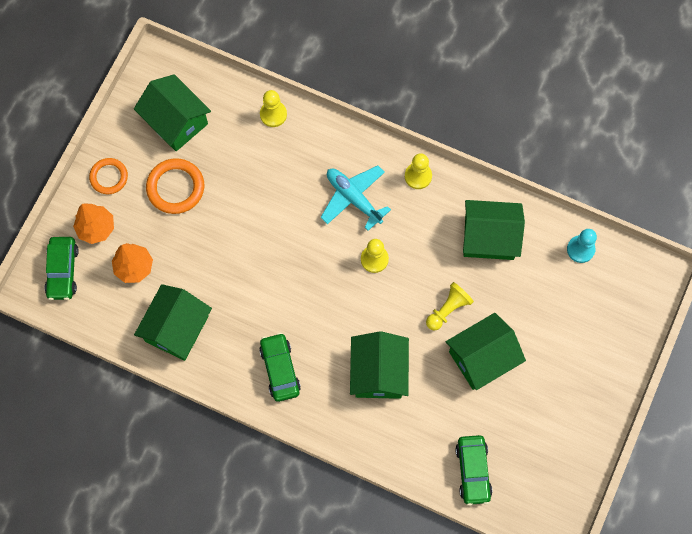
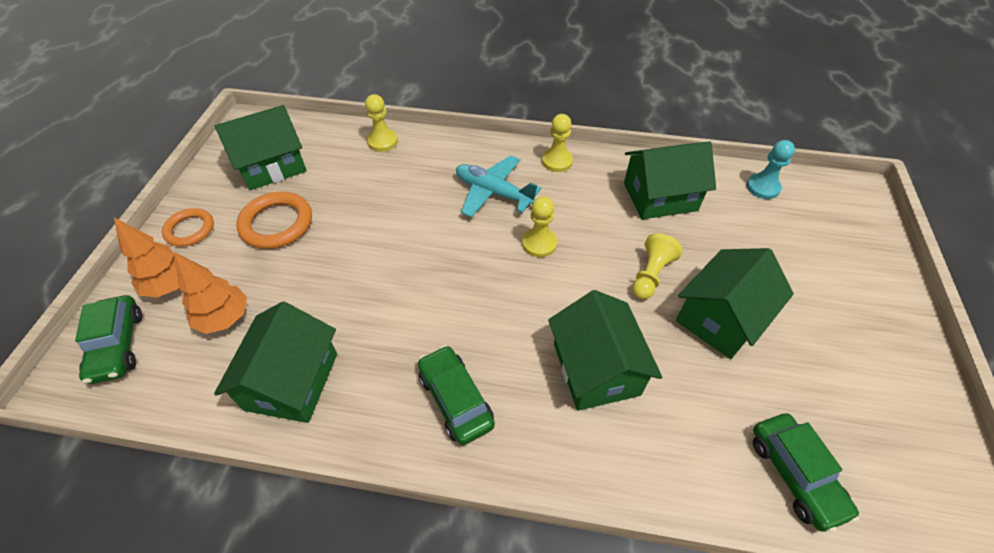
camera: 15 degrees left, 20 degrees down
(176, 121) = (272, 166): green house -> green house turned 60 degrees counterclockwise

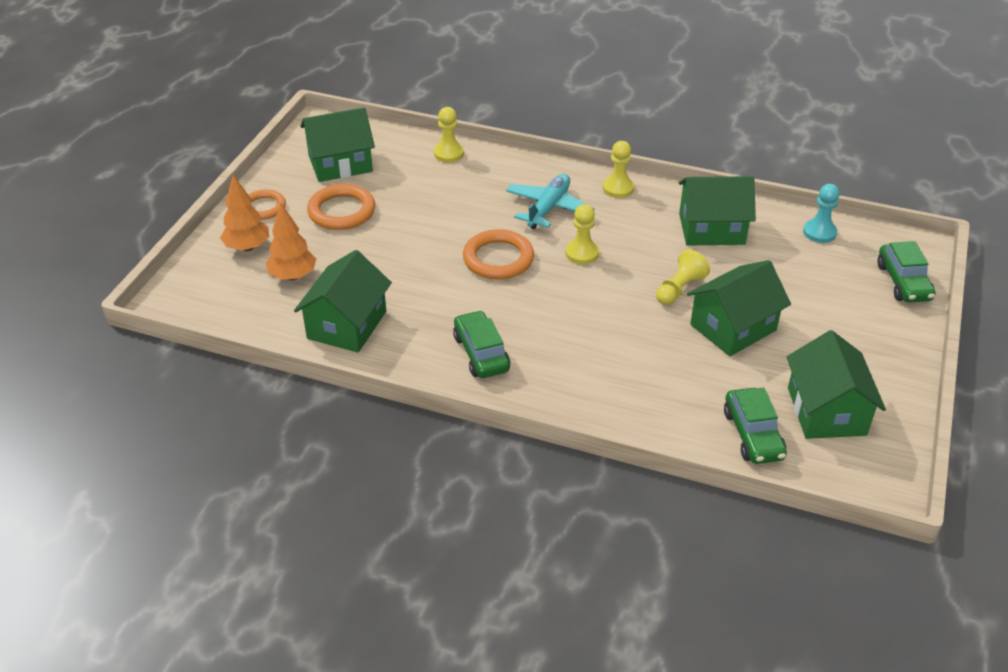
camera: 10 degrees right, 10 degrees down
(118, 345) = (205, 284): green car -> green car (903, 282)
(453, 262) = (498, 259): none -> orange ring
(493, 193) = (548, 208): turquoise plane -> turquoise plane turned 75 degrees clockwise
(596, 369) = (607, 348): green house -> green house (826, 411)

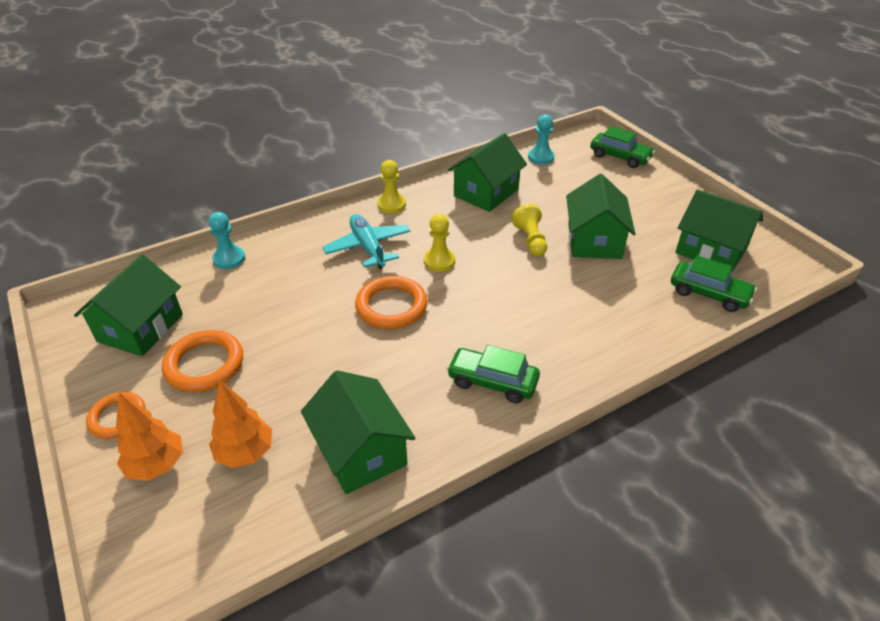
camera: 50 degrees left, 0 degrees up
(448, 153) = (229, 259): yellow pawn -> turquoise pawn

